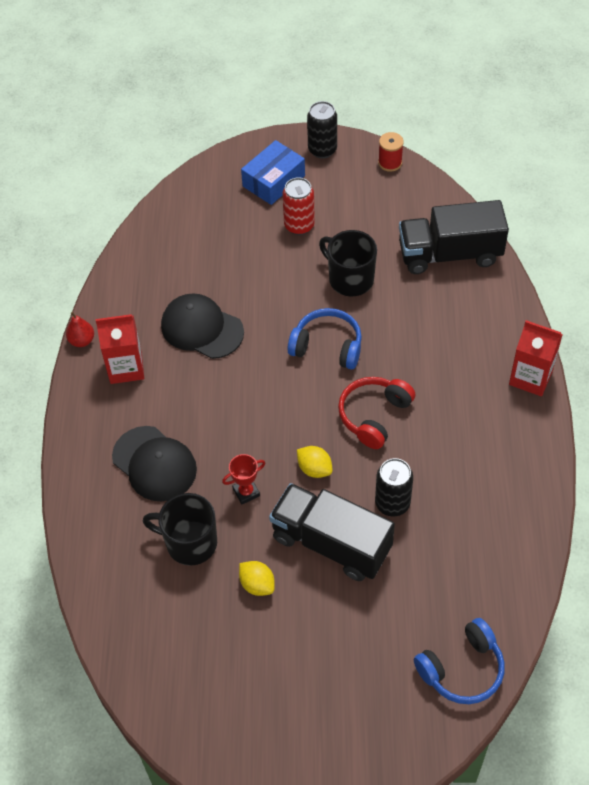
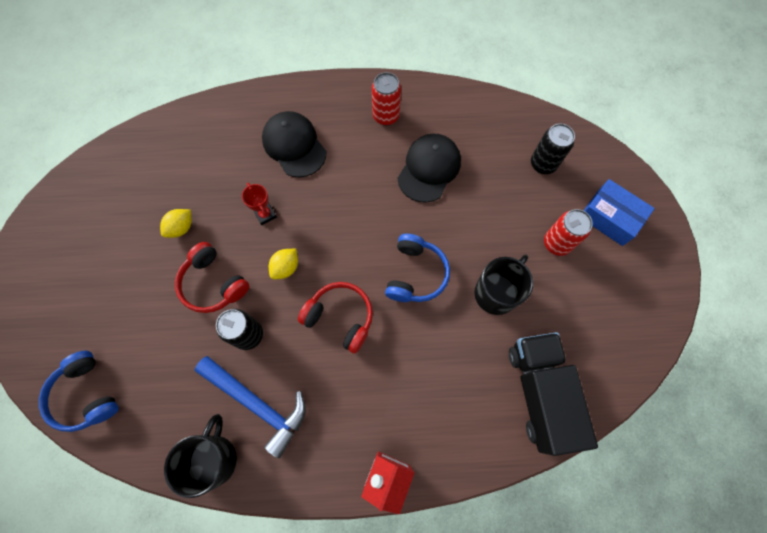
camera: 85 degrees right, 15 degrees up
(82, 340) = (411, 83): red pear -> none
(126, 368) = (386, 116): red carton -> red can
(154, 464) = (294, 145): black cap -> black cap turned 105 degrees clockwise
(189, 543) = (222, 176): black mug -> black mug (214, 458)
(322, 150) = (660, 261): black can -> black can (543, 164)
(331, 543) = (213, 284): black truck -> red headphones
(390, 163) = (656, 330): red spool -> none
(467, 491) = (257, 404): none -> blue hammer

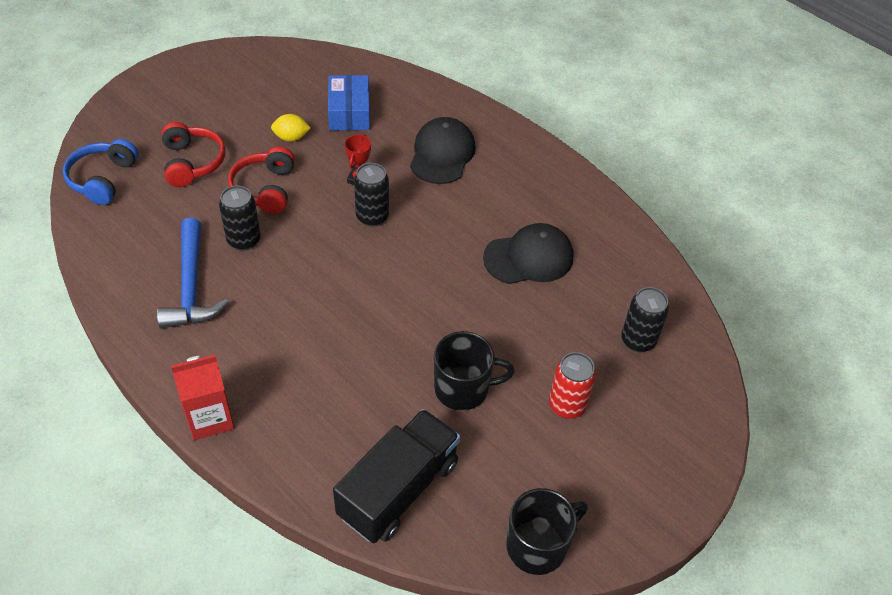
camera: 45 degrees right, 20 degrees down
(214, 458) = (121, 289): black mug -> black mug (538, 546)
(286, 267) = (326, 223): yellow lemon -> none
(307, 233) = (372, 217): none -> black can
(340, 317) = (320, 289): red headphones -> red headphones (192, 162)
(386, 116) = (543, 194): red can -> none
(415, 274) = (415, 315): blue headphones -> none
(610, 218) = (646, 433): blue box -> blue box (349, 112)

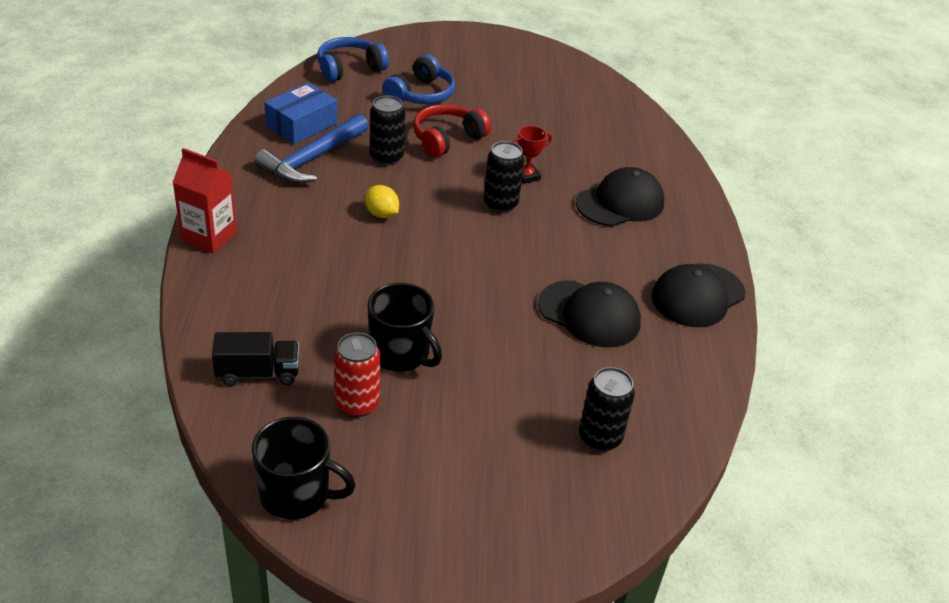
camera: 45 degrees right, 10 degrees down
(192, 162) = (421, 94): red headphones -> blue headphones
(291, 137) = (514, 122): yellow lemon -> yellow lemon (381, 214)
(349, 112) = (583, 133): blue box -> blue box (301, 125)
(398, 489) = (258, 373): black truck -> black truck, size x0.58
(567, 191) = (697, 295): none -> black cap
(567, 405) = (465, 429): red can -> red can (357, 404)

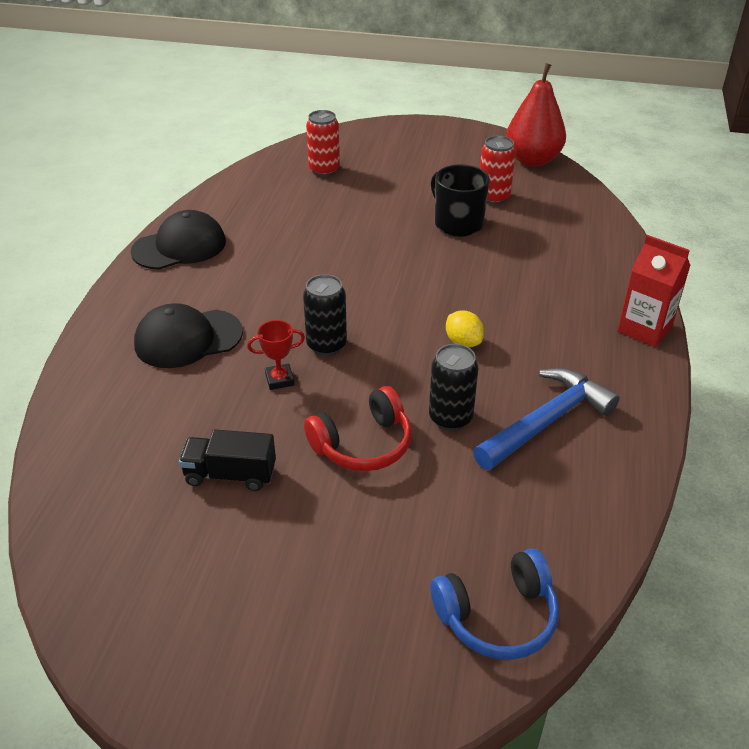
camera: 165 degrees left, 0 degrees up
(258, 373) = (570, 219): black truck -> black truck (230, 474)
(297, 494) = (532, 160): black mug -> red pear
(301, 125) = (567, 483): blue box -> none
(421, 94) = (382, 539): blue headphones -> none
(589, 314) = (288, 239): black cap -> none
(600, 438) = (324, 170): black can -> red can

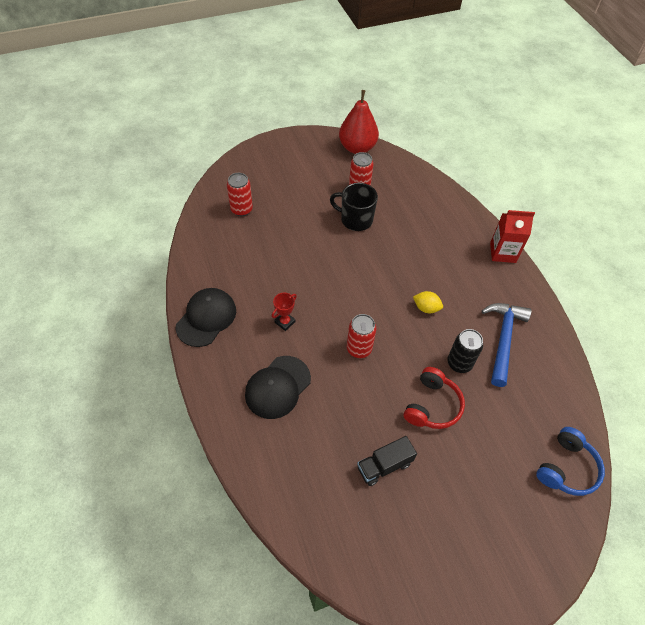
camera: 35 degrees left, 15 degrees up
(279, 379) = (354, 387): red trophy -> red trophy (285, 322)
(326, 345) = (359, 349): black can -> red can

